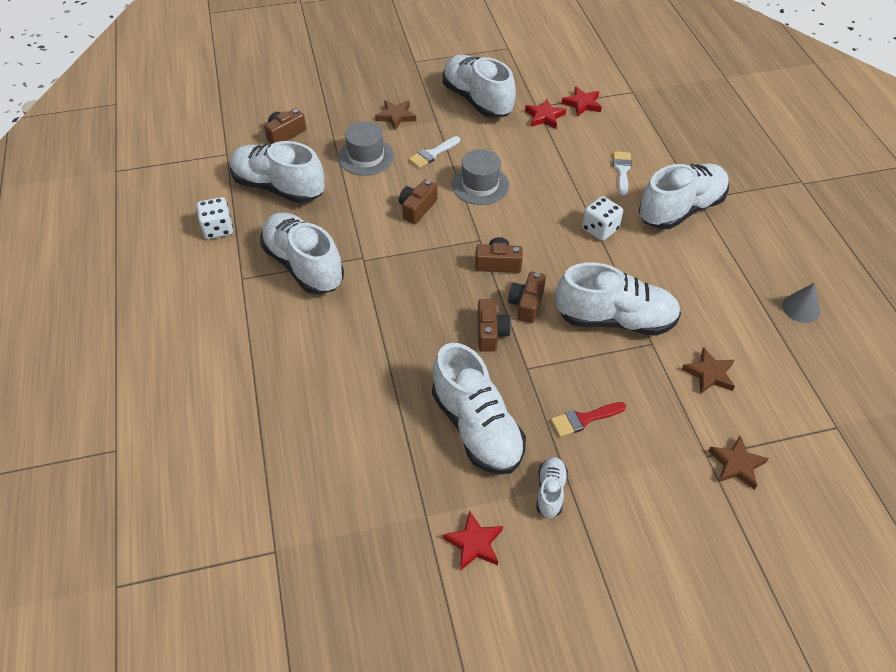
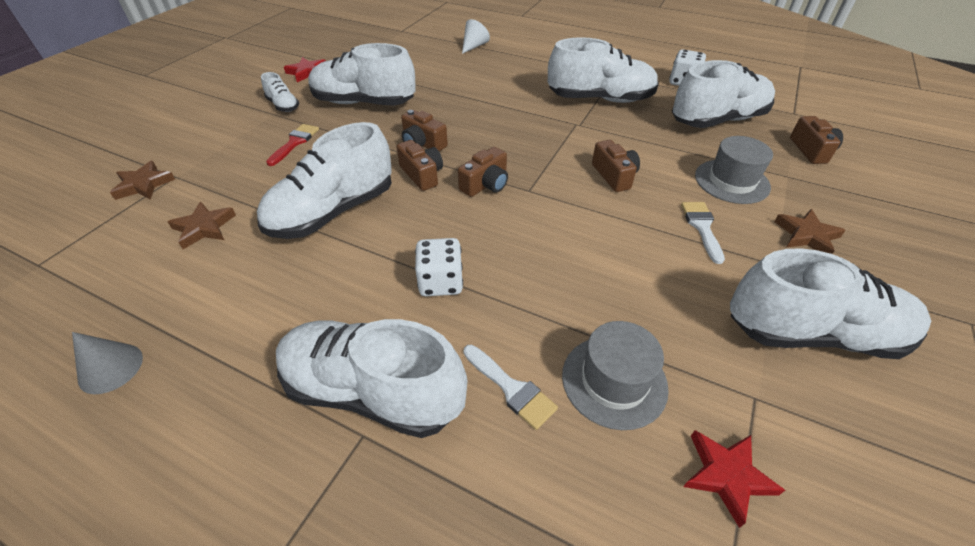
camera: 130 degrees right, 5 degrees down
(262, 432) = (474, 46): none -> white cone
(480, 185) = (611, 233): grey hat -> grey hat (614, 381)
(544, 117) = (717, 388): red star -> none
(680, 209) = (373, 392): white shoe -> white shoe turned 105 degrees clockwise

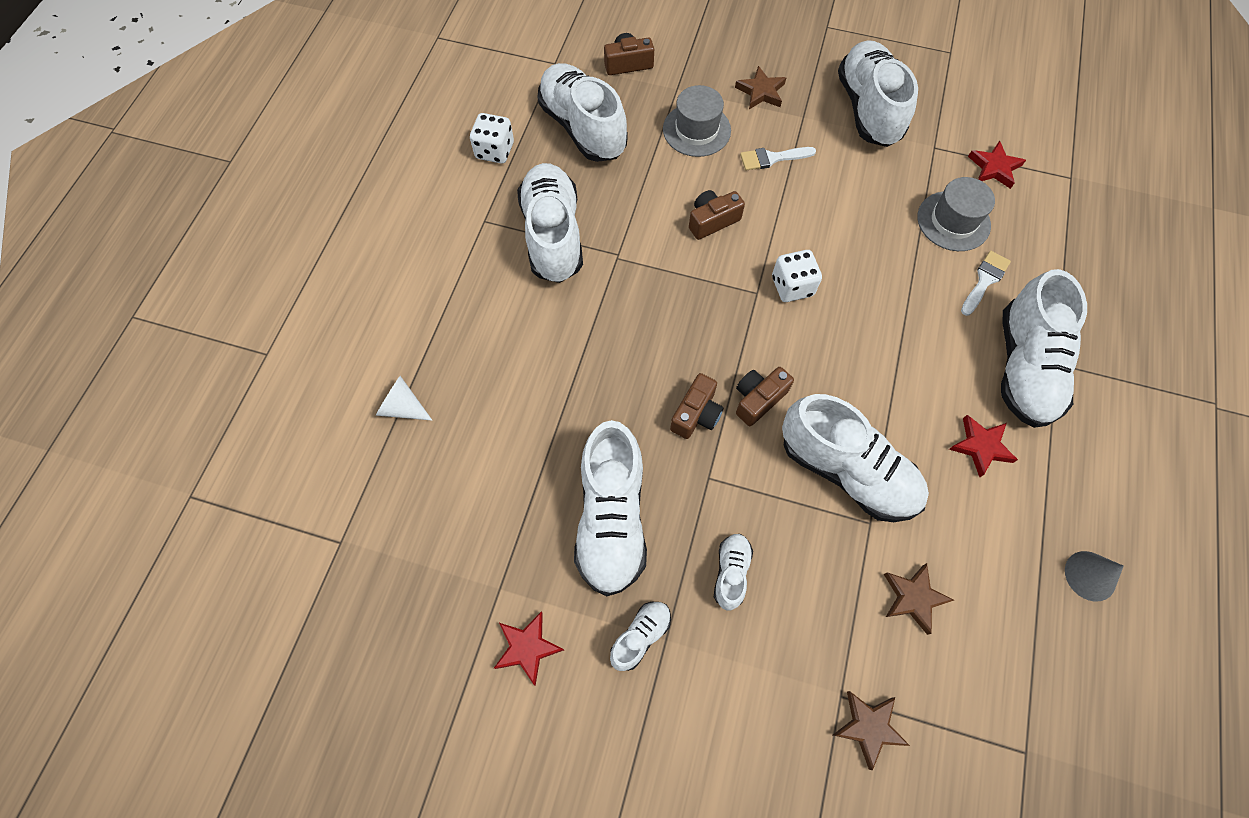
camera: 100 degrees left, 20 degrees up
(295, 143) = (731, 573): red brush -> white shoe
(300, 314) = (981, 446): none -> red star
(441, 282) = (905, 346): white dice -> white dice (792, 286)
(486, 184) = (758, 333): brown camera -> none

